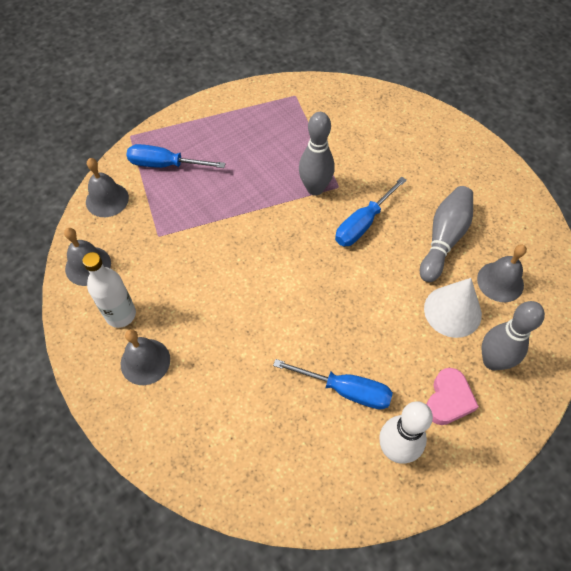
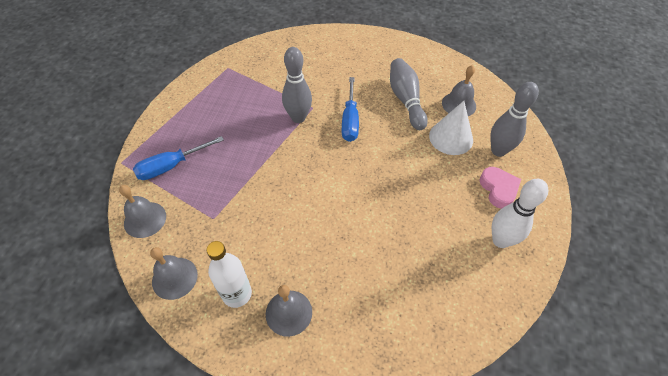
camera: 40 degrees left, 5 degrees down
(346, 390) = (439, 227): blue screwdriver -> none

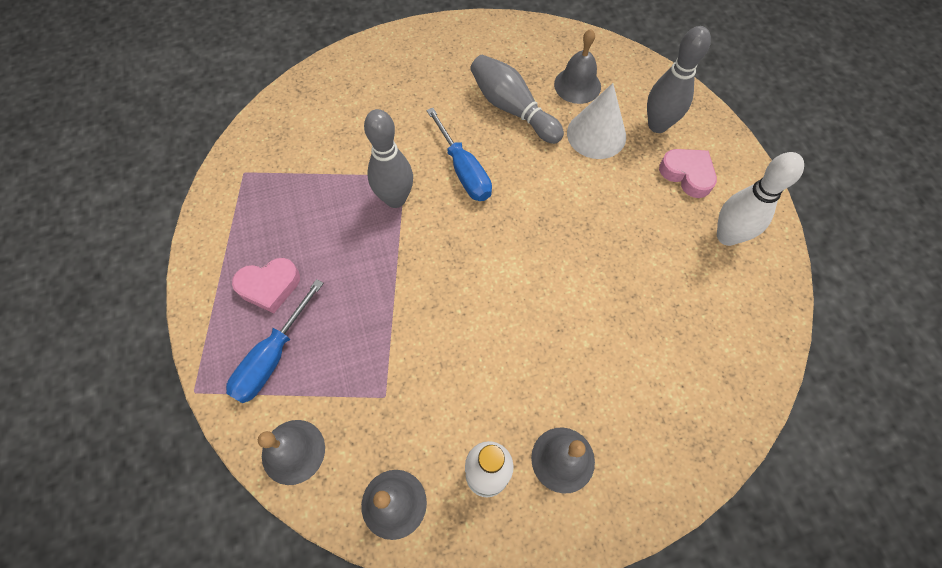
camera: 30 degrees left, 10 degrees up
(197, 130) = (269, 286): none -> pink heart

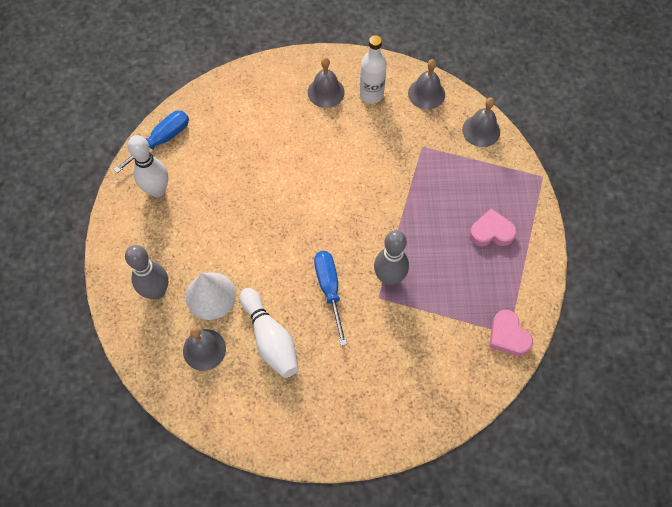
camera: 165 degrees left, 0 degrees up
(272, 357) = (491, 185): blue screwdriver -> blue screwdriver (162, 140)
(512, 109) = (270, 339): grey bowling pin -> white bowling pin
(687, 175) = (158, 242): pink heart -> pink heart (508, 336)

